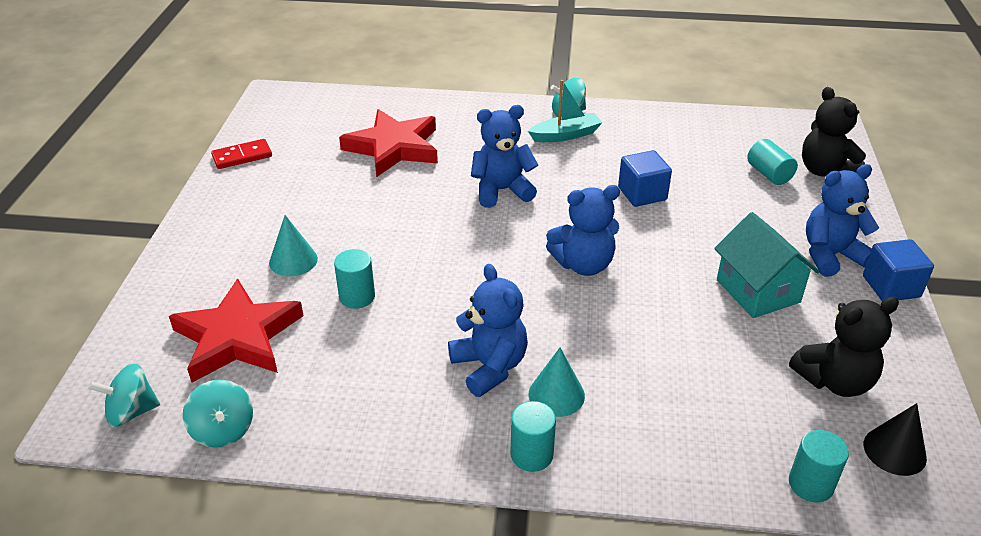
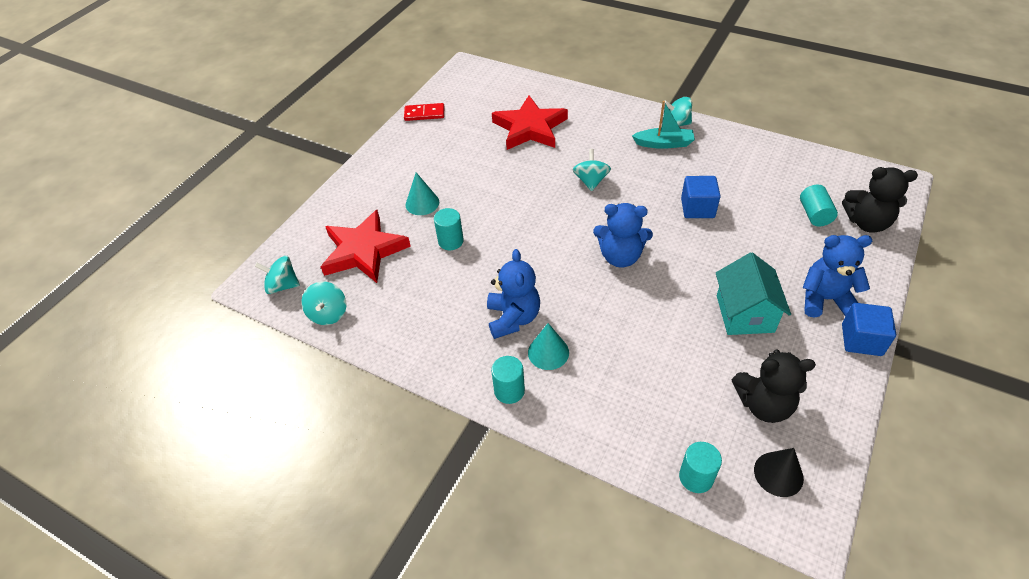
camera: 25 degrees right, 10 degrees up
(502, 191) = (591, 181): blue teddy bear -> turquoise spinning top
(825, 171) = (867, 222): black teddy bear -> black teddy bear turned 75 degrees counterclockwise

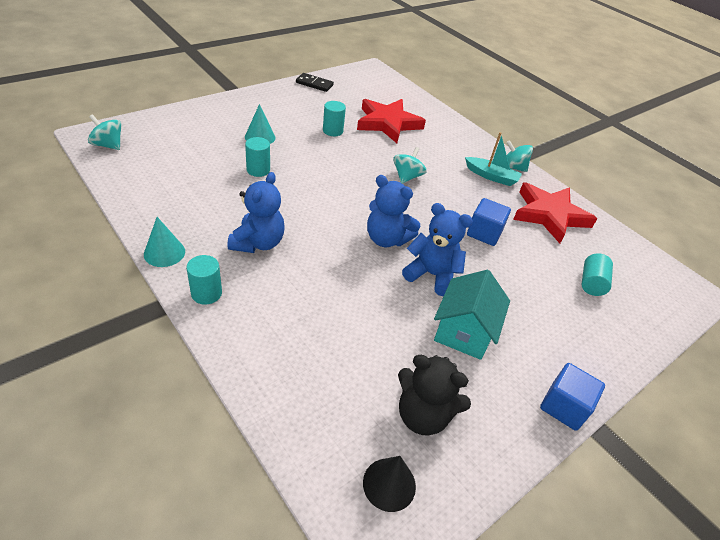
camera: 15 degrees right, 5 degrees down
(328, 314) = (122, 177): turquoise spinning top -> none
(364, 251) = (187, 149): red star -> red star (549, 215)
(424, 114) = (314, 84): red domino -> black domino
(548, 352) = (264, 280): turquoise cone -> turquoise cone (164, 252)
(696, 477) = (307, 445): turquoise cylinder -> turquoise cylinder (332, 131)
(825, 299) = (551, 355): blue teddy bear -> blue teddy bear (431, 275)
(867, 222) = (640, 311): black teddy bear -> none

